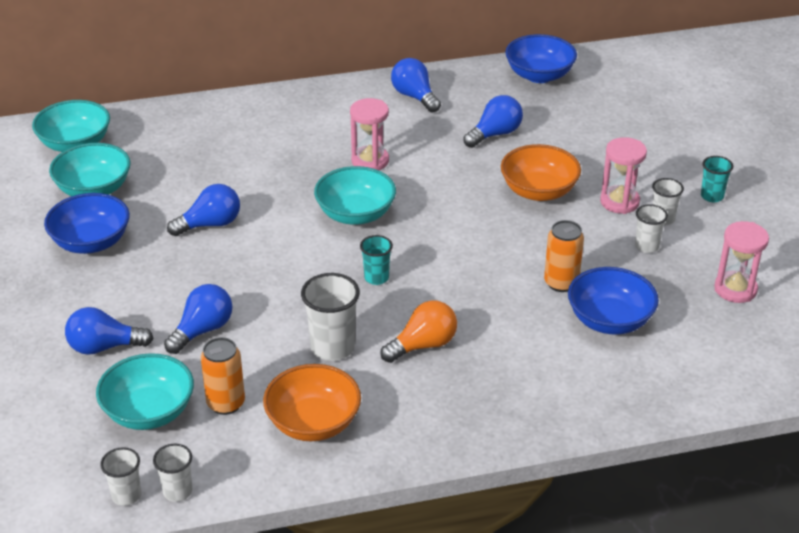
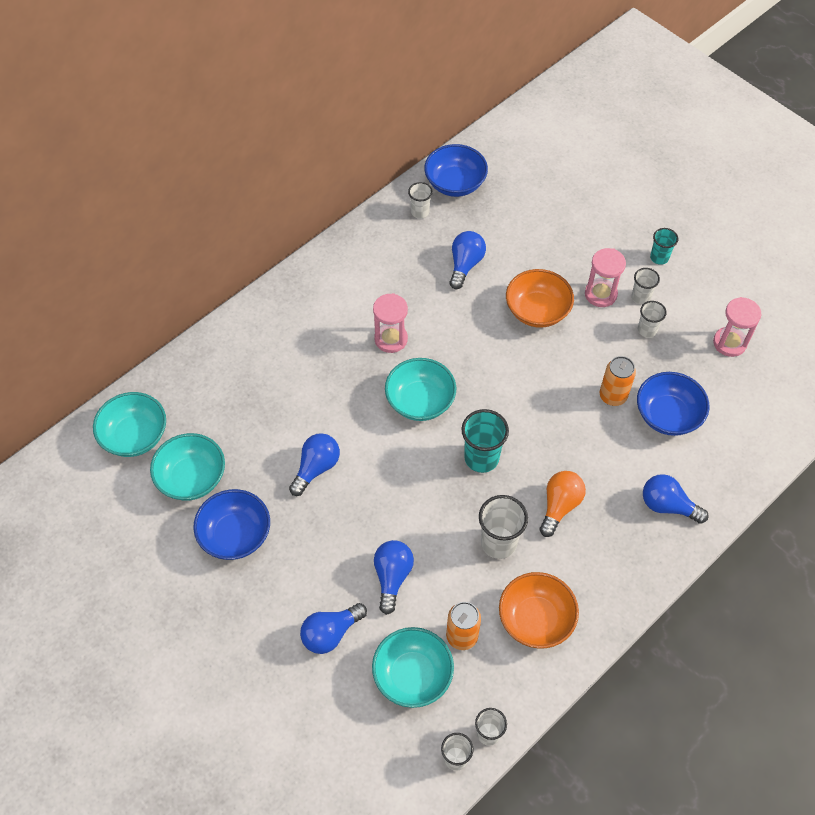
camera: 30 degrees left, 20 degrees up
(376, 278) = (481, 458): turquoise cup -> turquoise cup, size x1.66
(414, 97) = (375, 251): blue light bulb -> blue light bulb (667, 505)
(484, 84) = (420, 212): none -> white cup

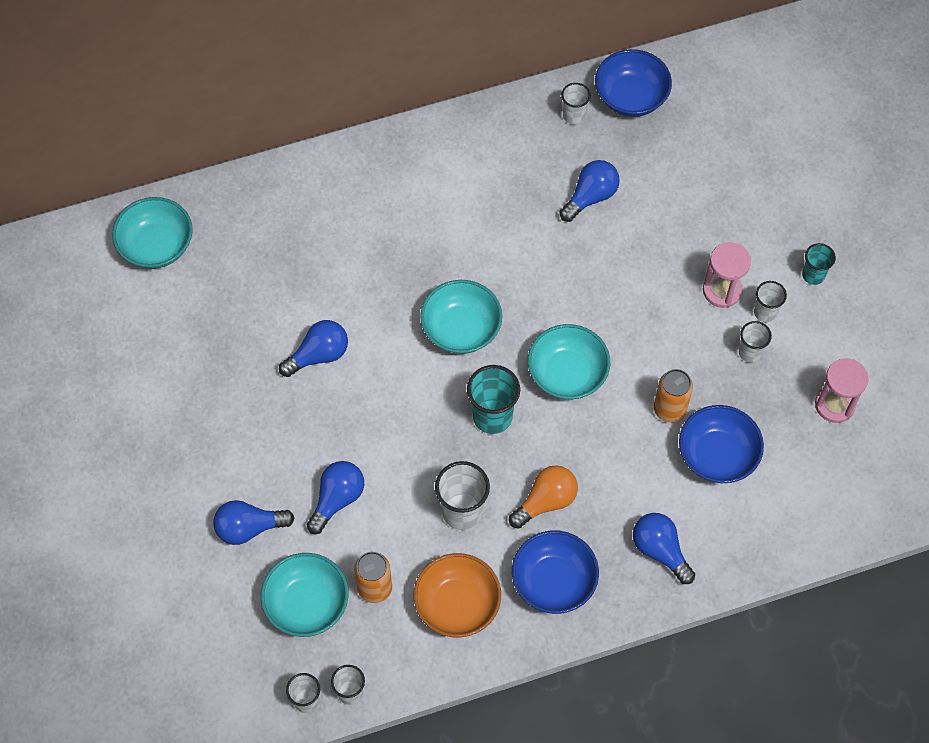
camera: 25 degrees right, 5 degrees up
(192, 478) = (191, 313): turquoise bowl -> turquoise bowl (567, 374)
(235, 535) = (205, 390): blue bowl -> blue bowl (553, 581)
(391, 339) = (466, 248): pink hourglass -> none
(537, 311) = (641, 281): orange bowl -> none

